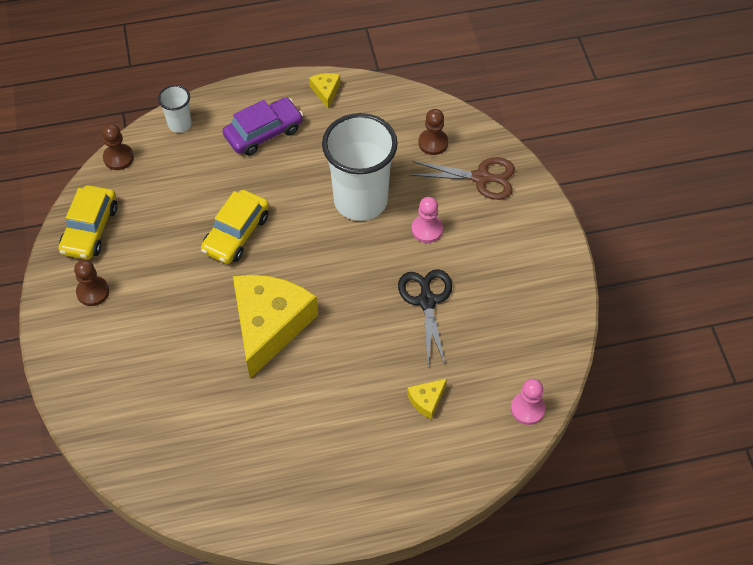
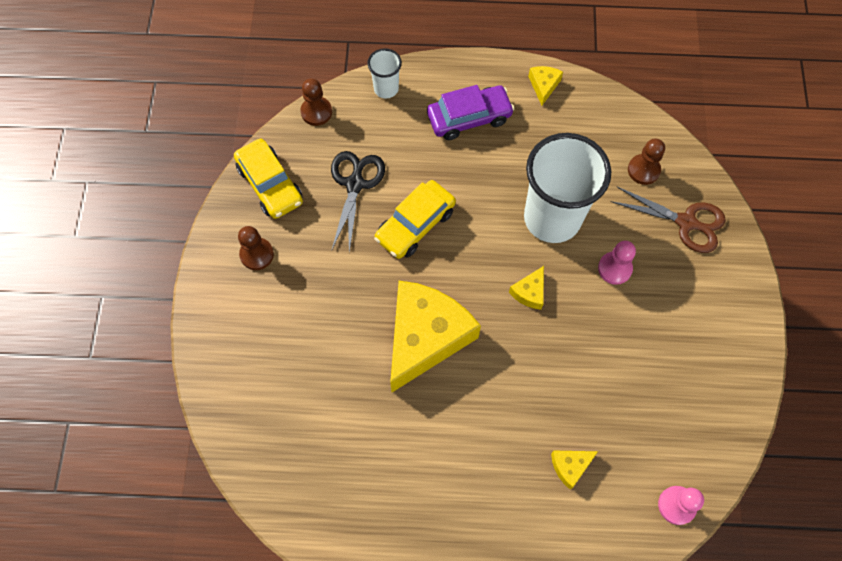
camera: 15 degrees right, 10 degrees up
(90, 229) = (270, 184): yellow car -> yellow car turned 60 degrees counterclockwise
(355, 266) = (529, 292): none -> yellow cheese
(427, 301) = (596, 351): black scissors -> black scissors (355, 184)

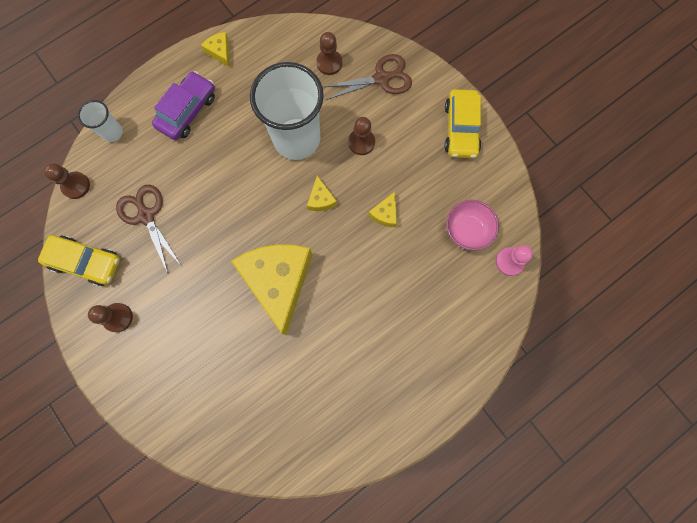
camera: 40 degrees left, 10 degrees up
(355, 184) = (146, 216): black scissors -> brown scissors
(415, 225) = (211, 212): yellow car -> yellow car (461, 129)
(570, 466) = (431, 289): yellow cheese -> yellow cheese (385, 214)
(614, 268) = (361, 142): pink pawn -> brown pawn
(656, 437) = (467, 230): none -> pink bowl

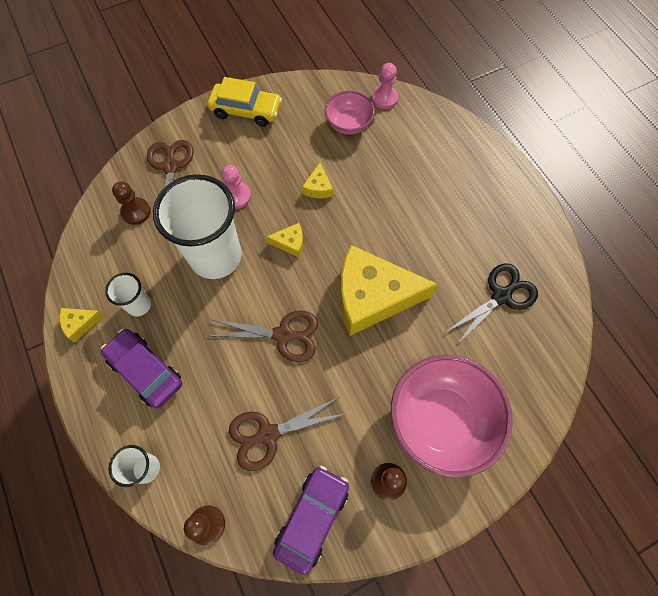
camera: 80 degrees left, 10 degrees down
(86, 262) = (312, 518): yellow car -> purple car
(172, 356) = (441, 420): none -> pink bowl
(231, 211) = (283, 335): none -> brown scissors
(242, 90) = (139, 305): none -> white cup
(297, 403) = (501, 296): none -> black scissors
(361, 142) = (236, 196): brown pawn -> pink pawn
(385, 214) = (318, 187): yellow cheese -> yellow cheese turned 60 degrees clockwise

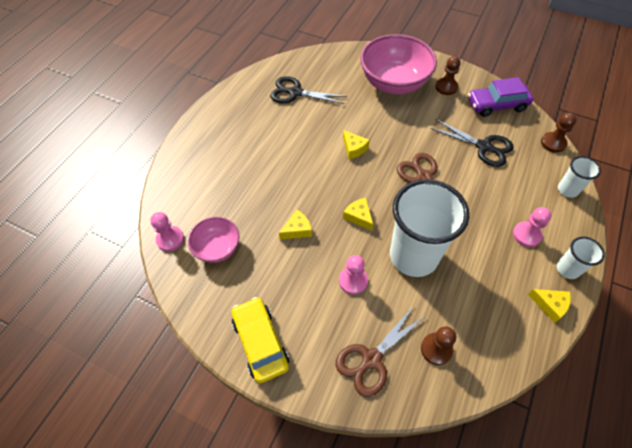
camera: 125 degrees left, 10 degrees down
(139, 305) = (496, 277): white cup -> white cup (567, 269)
(145, 371) = (526, 235): purple car -> pink pawn
(268, 434) = (483, 147): brown scissors -> black scissors
(372, 297) = (354, 148): yellow cheese -> yellow cheese, size x0.41

